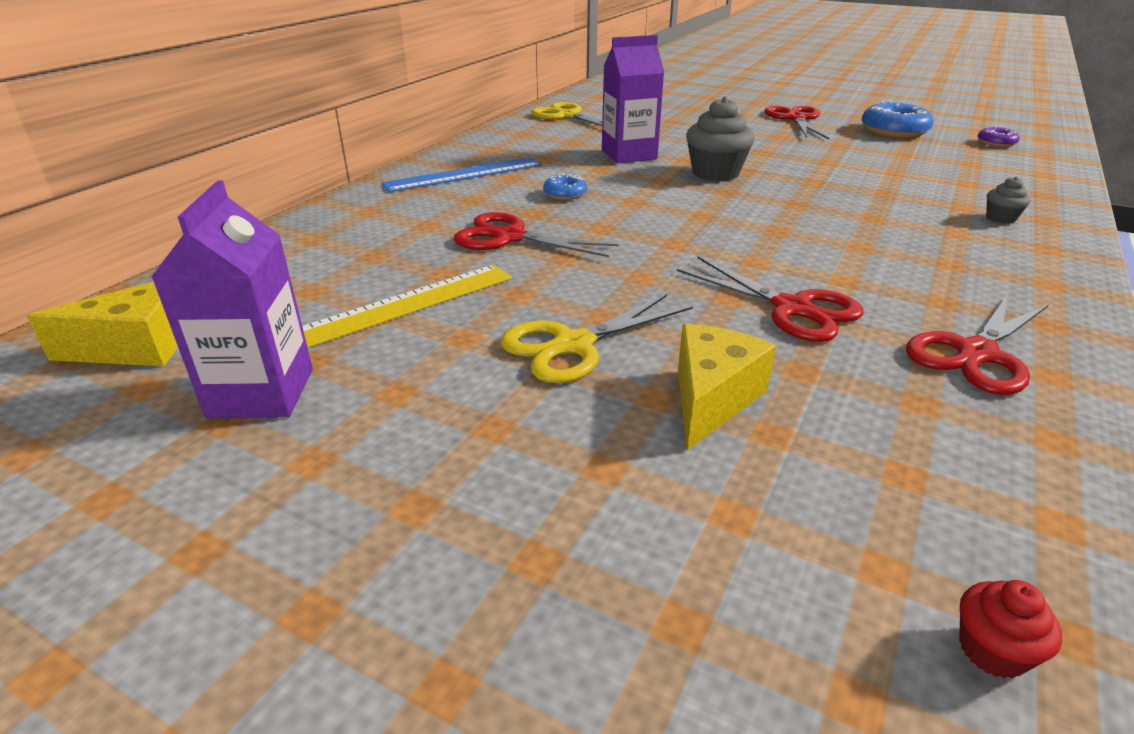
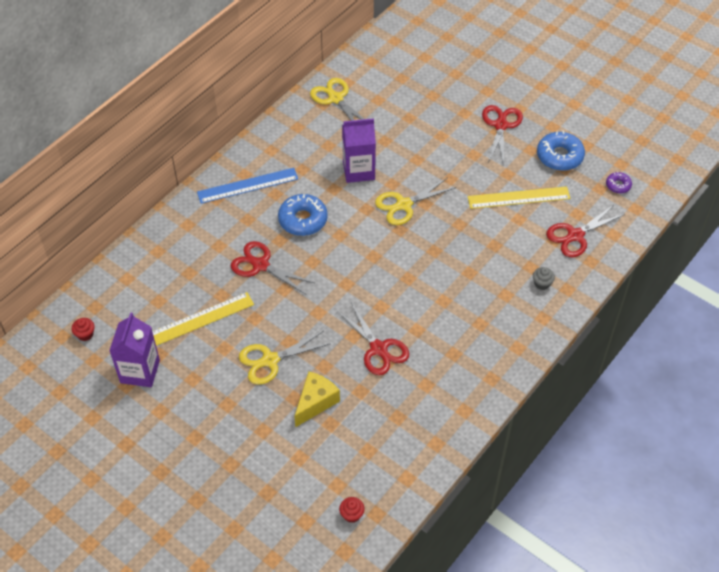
camera: 10 degrees right, 20 degrees up
(134, 348) = (85, 334): yellow cheese -> red cupcake
(565, 194) = (303, 220): blue donut -> blue donut, size x1.88
(715, 173) = (403, 205): grey cupcake -> yellow scissors
(875, 158) = (518, 197): none -> yellow ruler
(976, 354) = (441, 392): red scissors -> red scissors (575, 236)

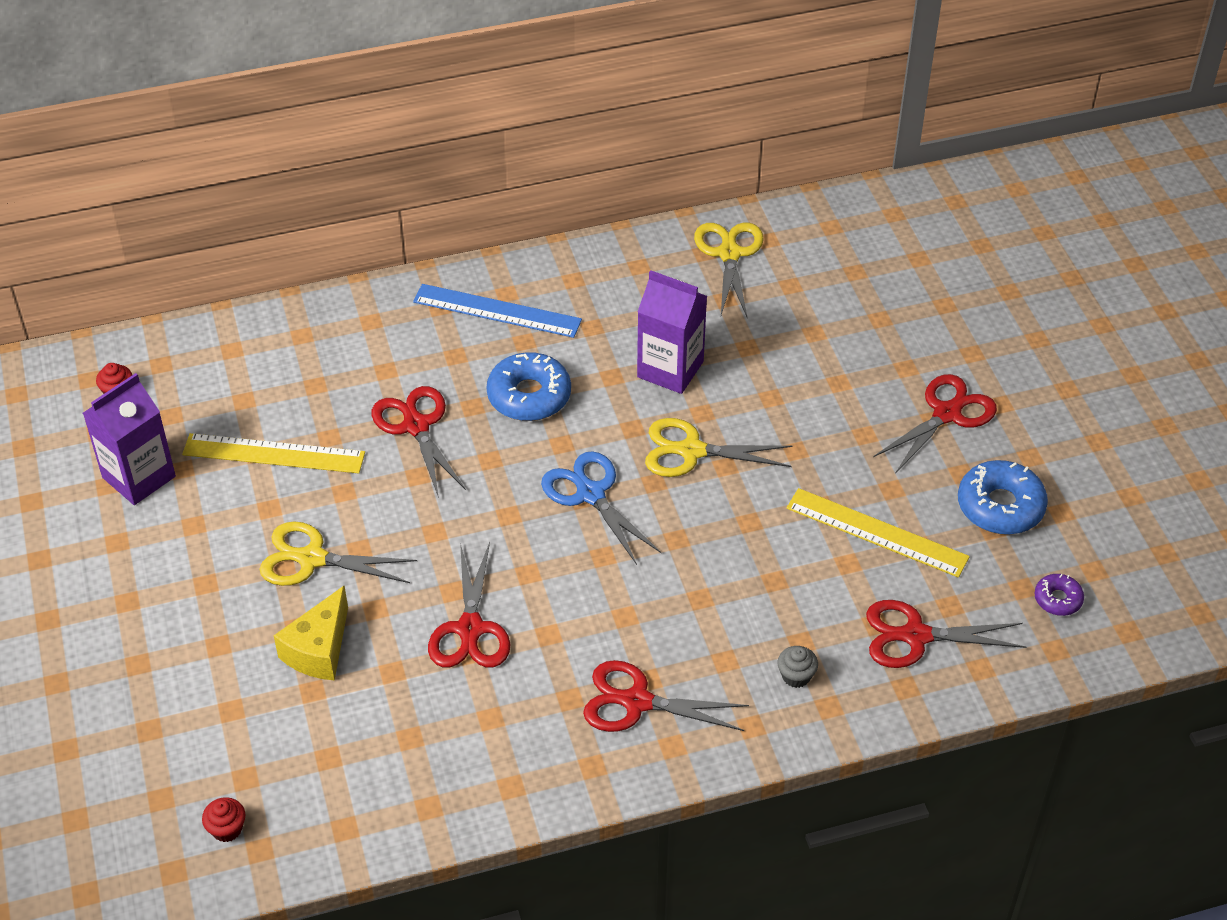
camera: 35 degrees right, 5 degrees down
(315, 402) = (319, 650): yellow cheese -> yellow cheese turned 135 degrees clockwise
(375, 251) = (590, 494): none -> blue scissors
(484, 337) = (636, 702): none -> red scissors

